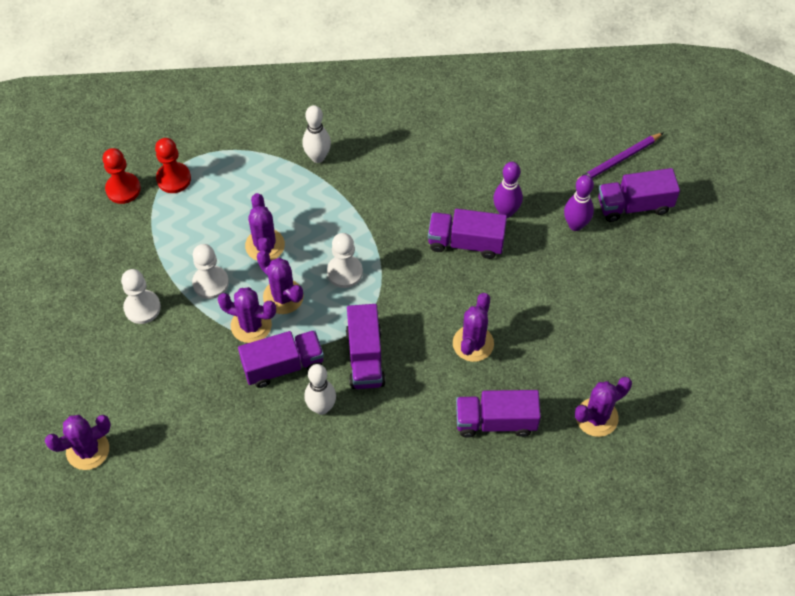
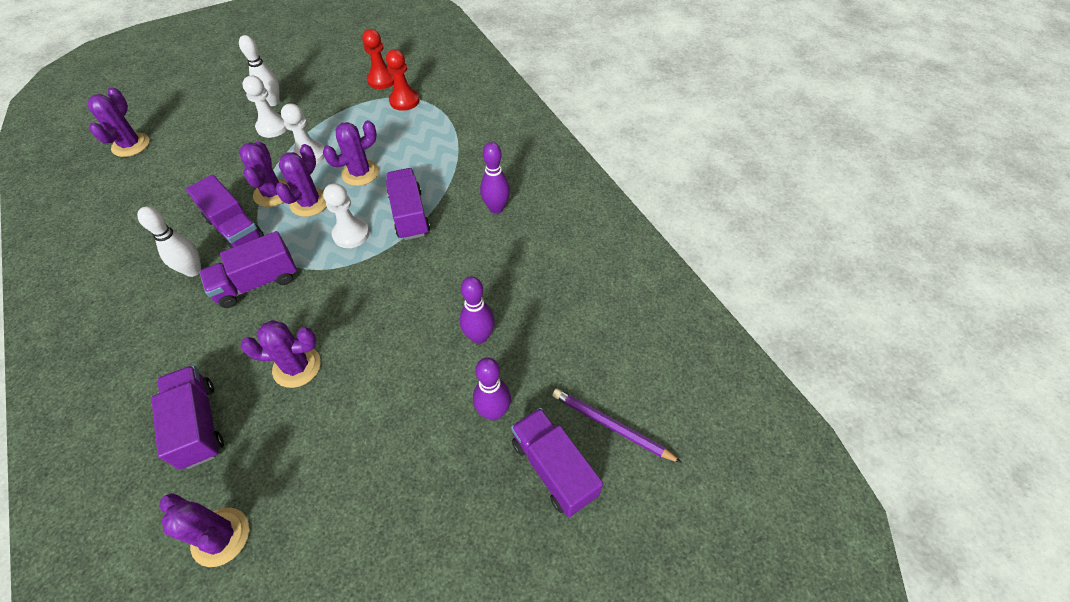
camera: 65 degrees right, 5 degrees down
(87, 450) = (131, 145): purple cactus -> purple cactus turned 60 degrees clockwise
(317, 157) = (471, 173): white bowling pin -> white bowling pin (273, 102)
(375, 153) = (496, 208): none -> purple bowling pin
(466, 242) = (424, 315): purple truck -> purple truck (409, 215)

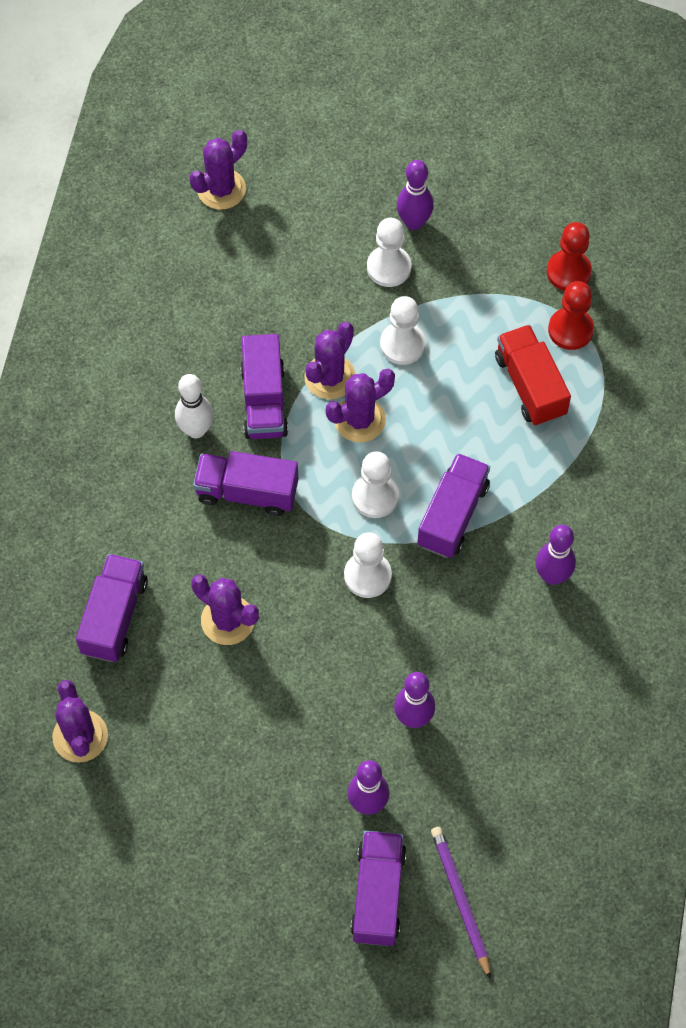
camera: 40 degrees right, 10 degrees up
(273, 102) = (414, 222): white bowling pin -> purple bowling pin
(360, 173) = (440, 414): purple cactus -> none
(380, 277) = (367, 575): none -> white pawn
(403, 134) = (530, 386): none -> red truck

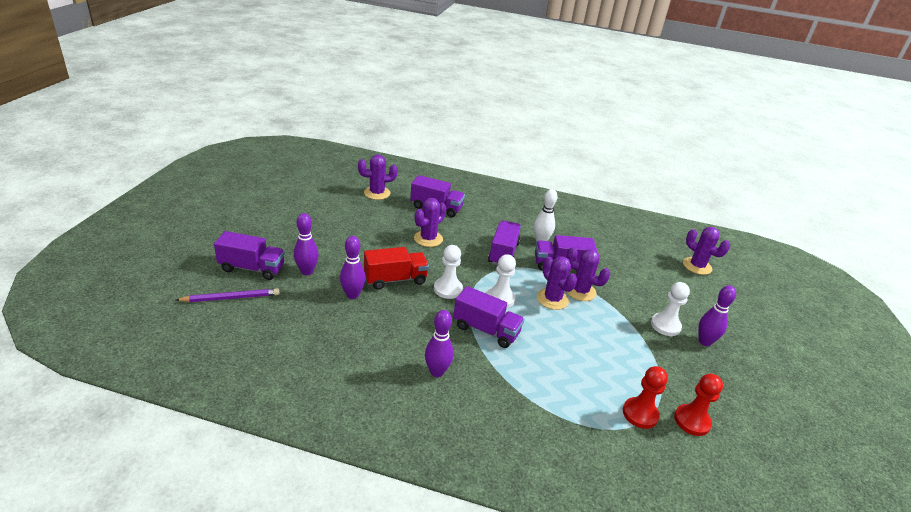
camera: 90 degrees right, 30 degrees down
(402, 344) = (609, 324): white pawn -> none
(530, 386) = (587, 383): red truck -> red truck (395, 279)

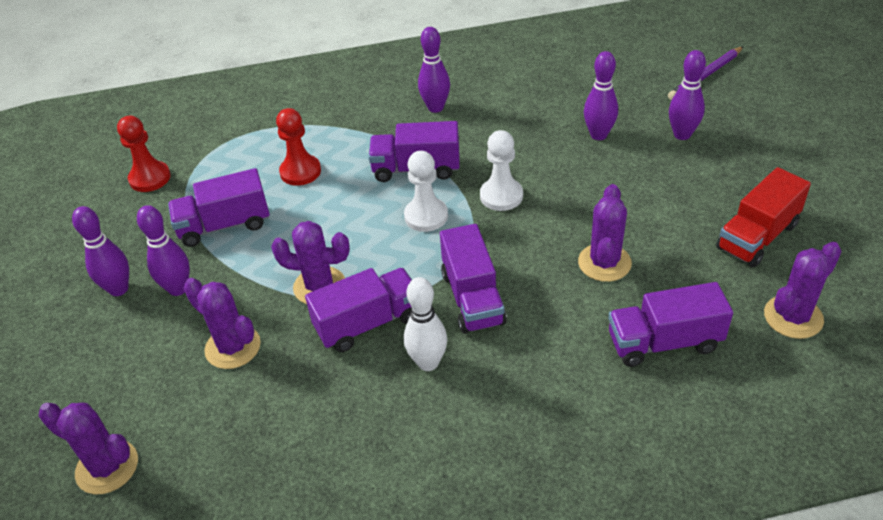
camera: 160 degrees right, 10 degrees up
(252, 268) = (740, 109): purple truck -> purple truck (224, 225)
(395, 279) = (576, 176): red truck -> red truck (757, 237)
(552, 299) = (355, 251): purple cactus -> purple cactus (233, 347)
(640, 414) = (209, 161): red pawn -> red pawn (300, 172)
(665, 325) = (178, 289): white pawn -> purple bowling pin

